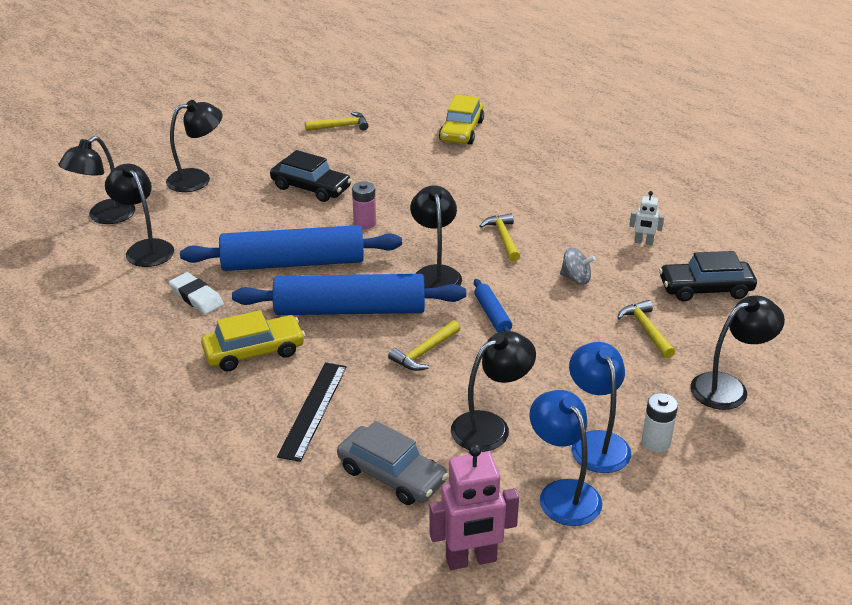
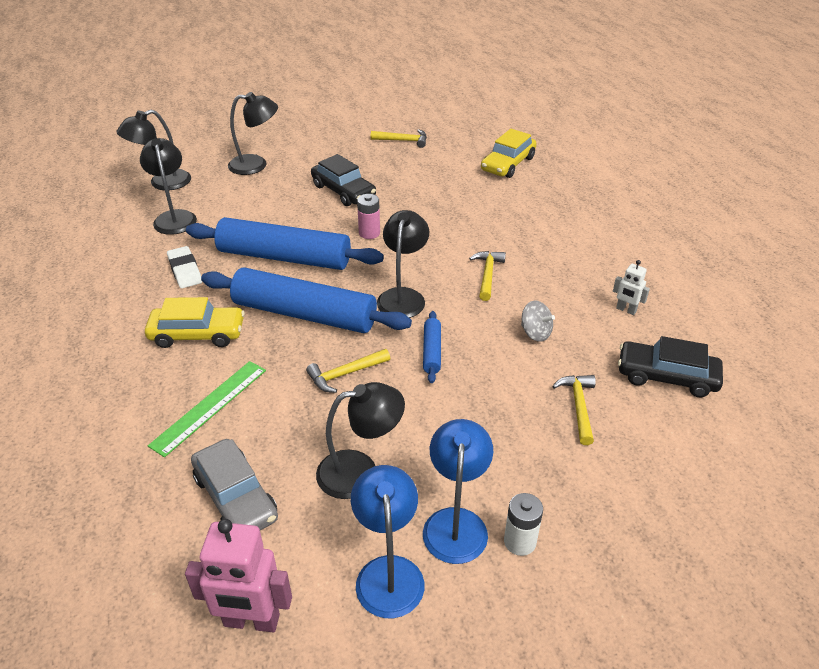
camera: 20 degrees right, 5 degrees up
(313, 410) = (209, 406): black ruler -> green ruler
(728, 387) = (635, 498): black lamp -> none

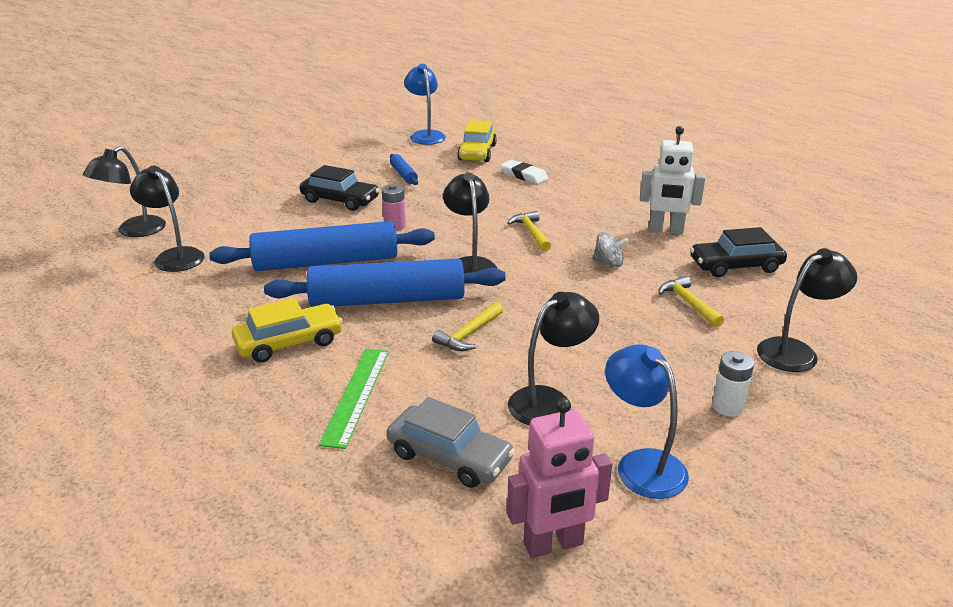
camera: 25 degrees left, 10 degrees down
(185, 270) = (227, 296): white eraser -> white eraser (524, 175)
(256, 165) = (229, 197): black lamp -> black lamp (796, 351)
(403, 141) = (364, 153): yellow hammer -> none
(431, 351) = (532, 297): blue rolling pin -> blue rolling pin (403, 175)
(456, 522) = (665, 410): blue lamp -> blue lamp (425, 135)
(626, 310) = (665, 230): white robot -> white robot, size x1.90

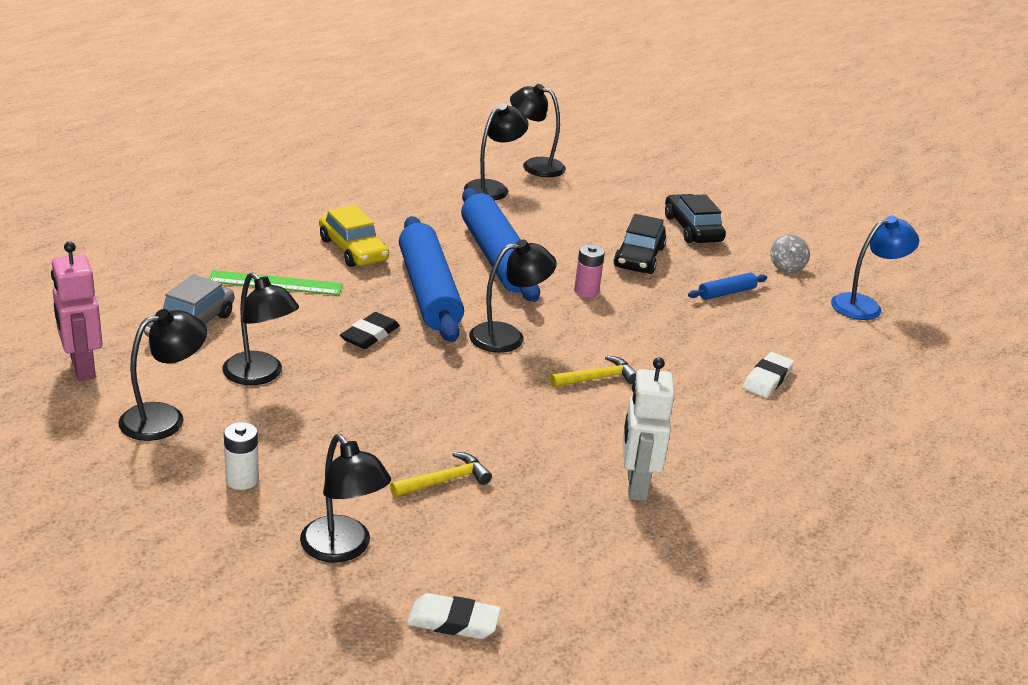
camera: 80 degrees right, 0 degrees up
(469, 334) = (370, 335): yellow hammer -> black eraser
(477, 152) = (827, 344): yellow car -> none
(608, 263) = (532, 430): grey spinning top -> grey spinning top (787, 267)
(641, 464) = (164, 418): blue lamp -> black lamp
(735, 266) = (547, 535): black car -> black car (692, 229)
(848, 306) = (453, 621): none -> white eraser

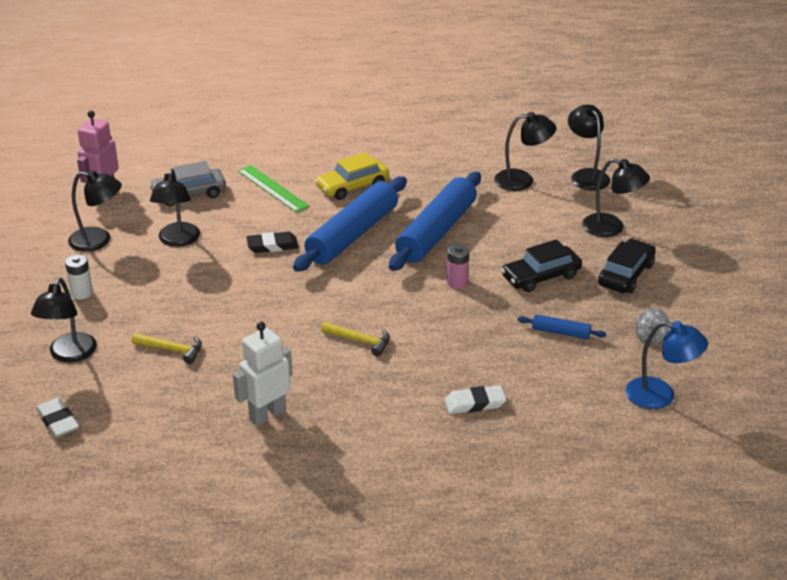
camera: 50 degrees right, 5 degrees up
(353, 250) = (352, 186): yellow car -> yellow car turned 45 degrees clockwise
(508, 336) = (351, 287): black lamp -> black lamp (611, 228)

